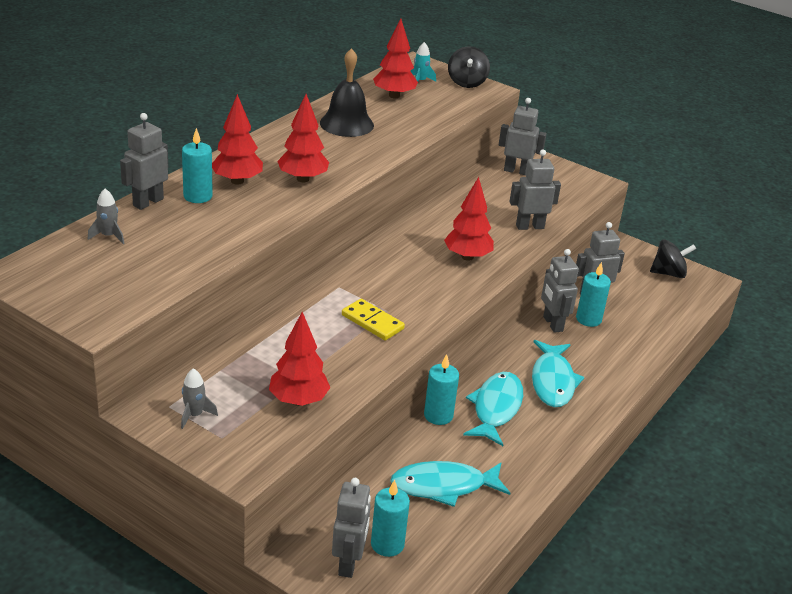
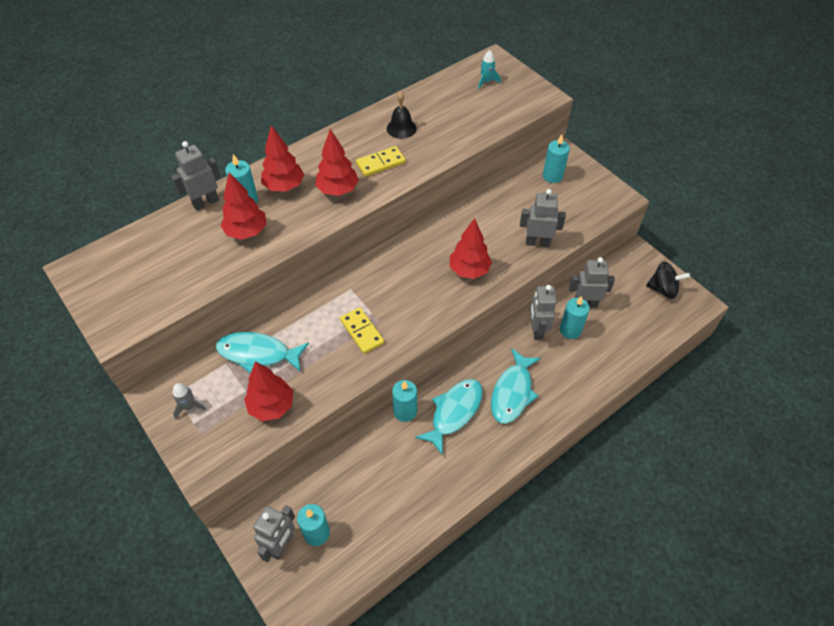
camera: 20 degrees right, 20 degrees up
(108, 236) = (161, 237): grey rocket -> none
(339, 153) = (380, 163): none -> yellow domino
(346, 124) = (401, 128): black bell -> black bell, size x0.65
(394, 96) = (456, 98): red tree -> red tree (246, 232)
(444, 486) = (381, 484): turquoise fish -> turquoise fish (258, 354)
(467, 82) = (527, 86): black spinning top -> none
(517, 171) = (552, 176): grey robot -> turquoise candle

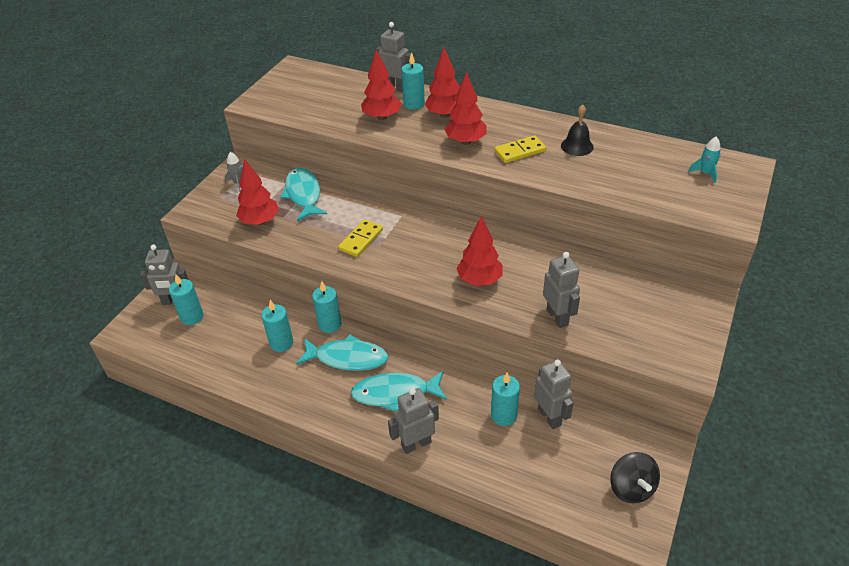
camera: 65 degrees right, 10 degrees down
(380, 163) = (520, 151): yellow domino -> yellow domino turned 60 degrees counterclockwise
(537, 330) = (483, 387): grey robot -> grey robot (416, 444)
(552, 176) = (665, 297): turquoise candle -> turquoise candle (281, 343)

